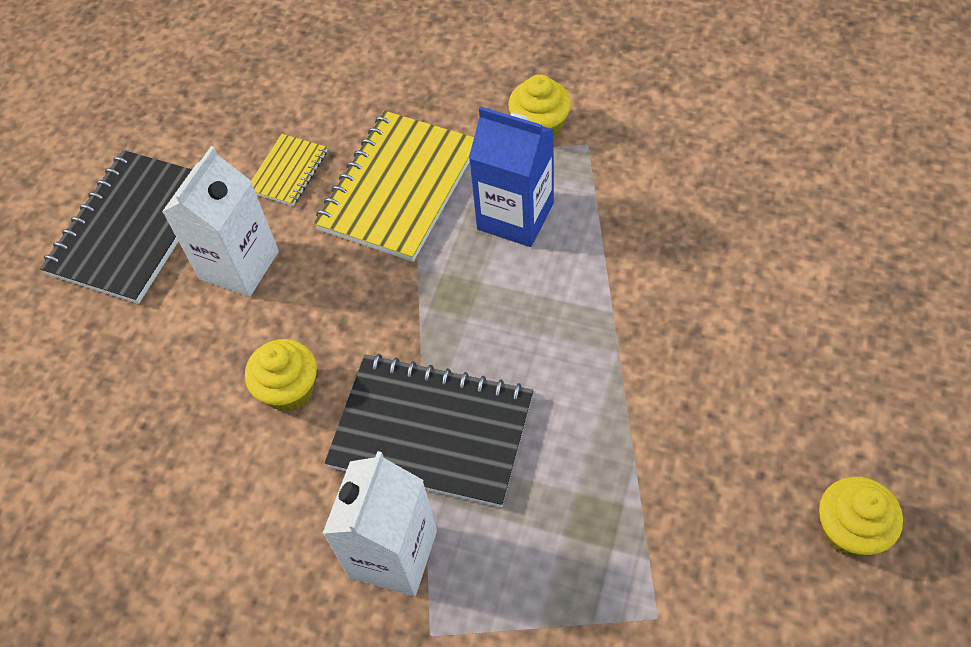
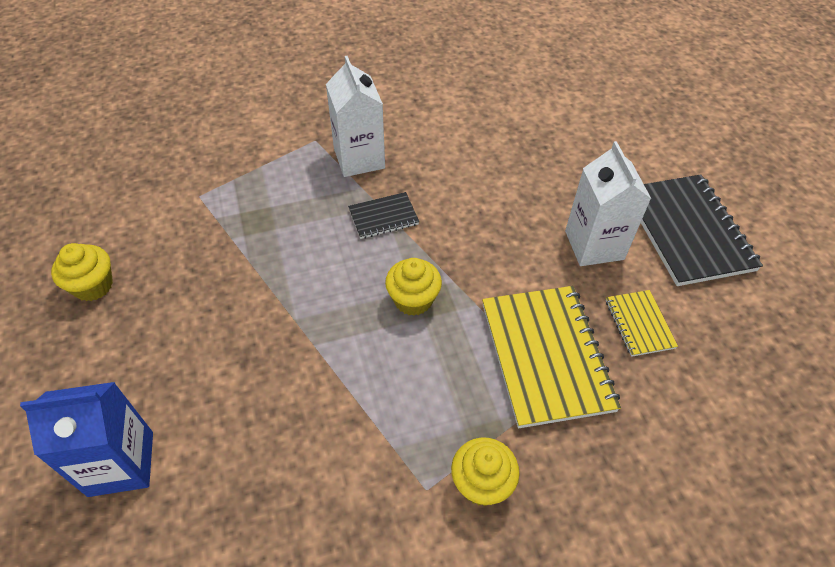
camera: 140 degrees right, 5 degrees down
(289, 390) = (486, 197): yellow cupcake -> yellow cupcake (413, 300)
(431, 432) = (383, 217): black notebook -> black notebook, size x0.50
(515, 216) = (437, 381): blue carton -> blue carton (121, 463)

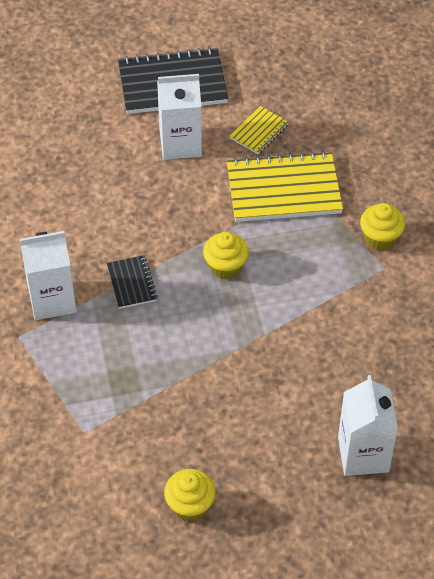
camera: 85 degrees left, 0 degrees up
(121, 463) = (363, 454): blue carton -> white carton
(639, 324) = (259, 131): yellow notebook -> yellow notebook turned 45 degrees counterclockwise

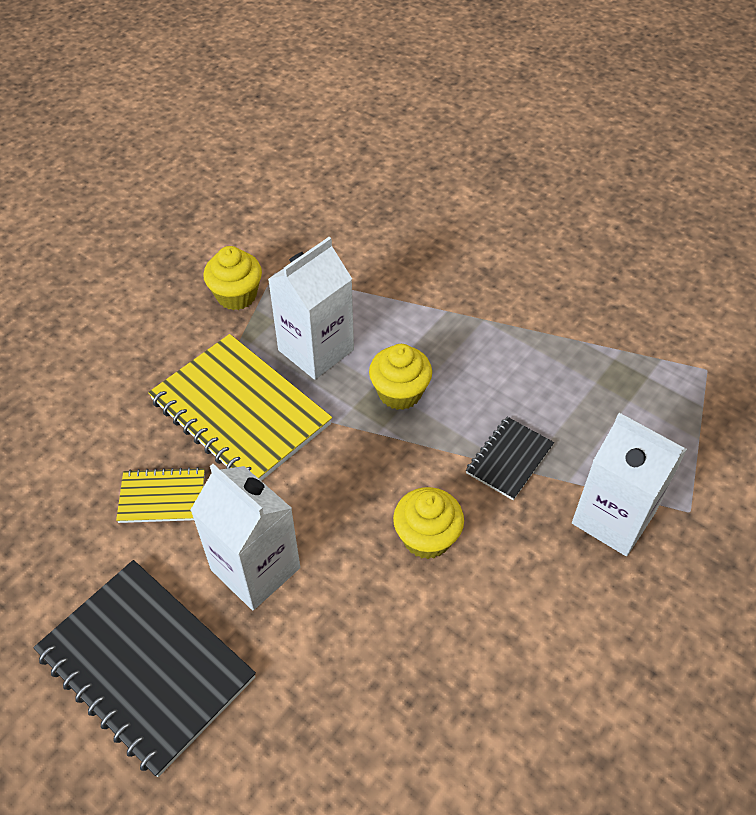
camera: 130 degrees left, 0 degrees up
(190, 505) = (669, 251): yellow cupcake -> yellow cupcake (427, 537)
(363, 454) = (491, 181): white carton -> white carton (316, 350)

